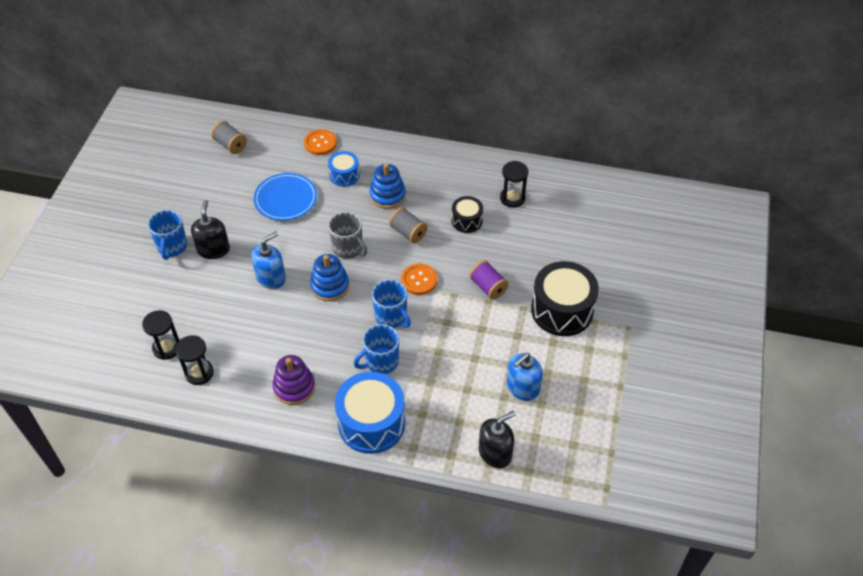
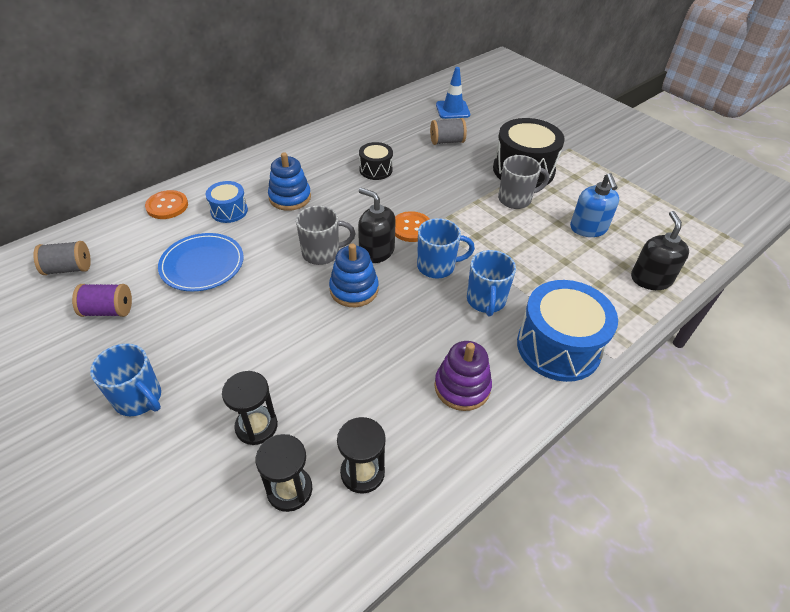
camera: 55 degrees left, 5 degrees down
(213, 249) = (193, 359): black soap dispenser -> black soap dispenser (376, 251)
(271, 277) = (292, 329): blue soap dispenser -> none
(408, 232) = (349, 207): grey spool -> grey spool (447, 141)
(488, 287) = (461, 194): purple spool -> purple spool (108, 310)
(512, 198) = (381, 137): black hourglass -> black hourglass (256, 426)
(515, 324) = (515, 199): none -> grey mug
(604, 219) = (452, 110): none -> blue traffic cone

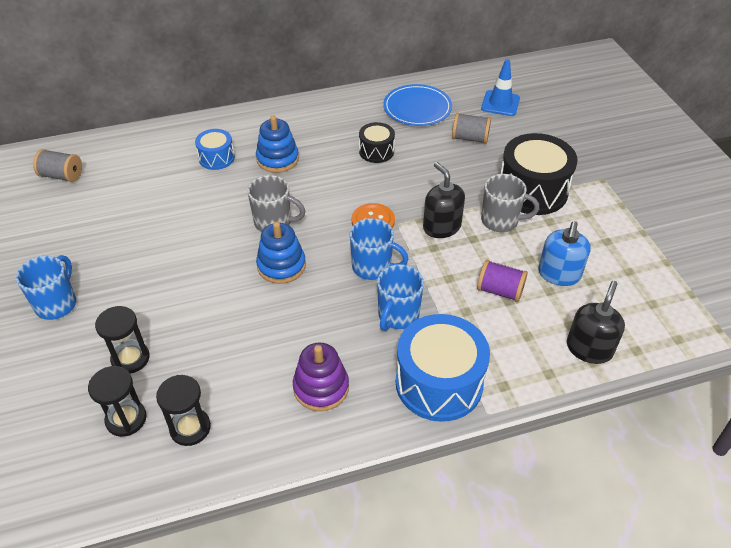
camera: 25 degrees right, 0 degrees up
(108, 310) = (72, 222): purple spool -> purple spool (500, 291)
(139, 398) = (57, 304): blue mug -> blue mug turned 135 degrees counterclockwise
(167, 206) = (167, 139): orange button -> none
(202, 264) = (166, 203): blue plate -> blue plate (417, 108)
(376, 251) = (325, 235): black soap dispenser -> black soap dispenser (441, 227)

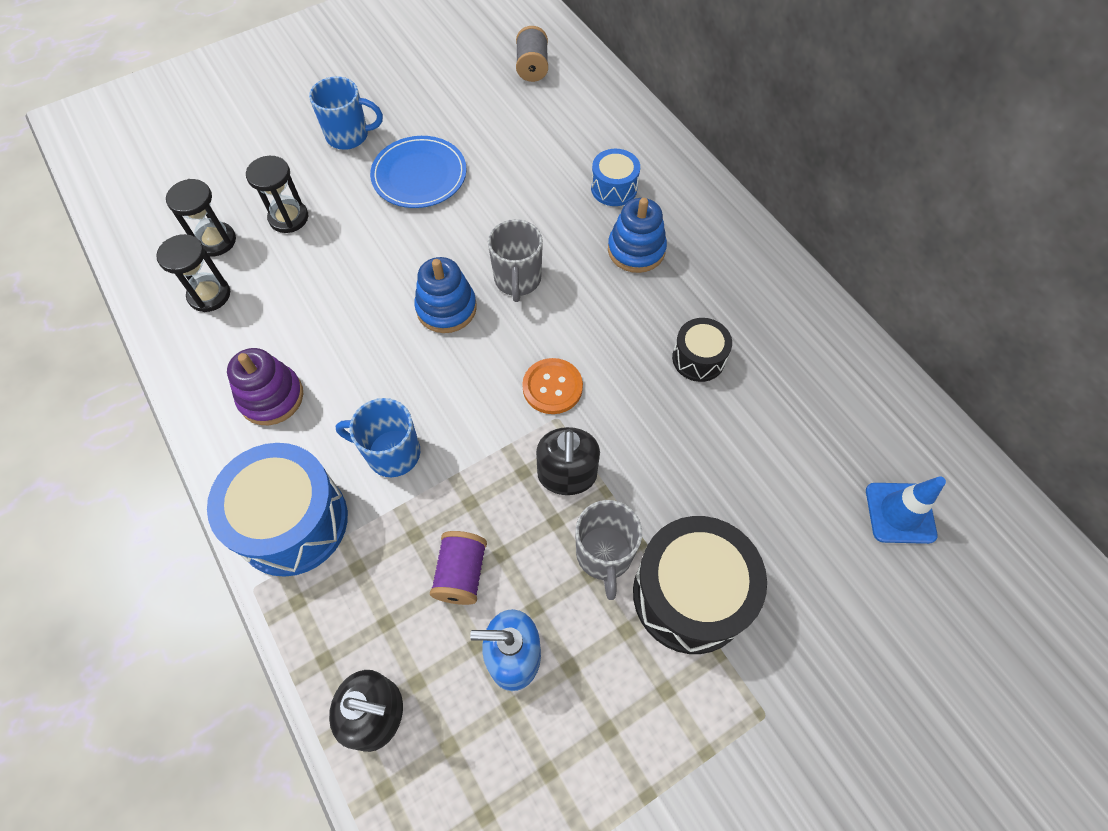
camera: 75 degrees right, 15 degrees up
(373, 267) = (468, 406): blue mug -> none
(417, 108) = (826, 390): blue plate -> blue plate (419, 175)
(441, 227) = (567, 475): black soap dispenser -> black soap dispenser turned 135 degrees clockwise
(470, 138) = (783, 480): grey spool -> none

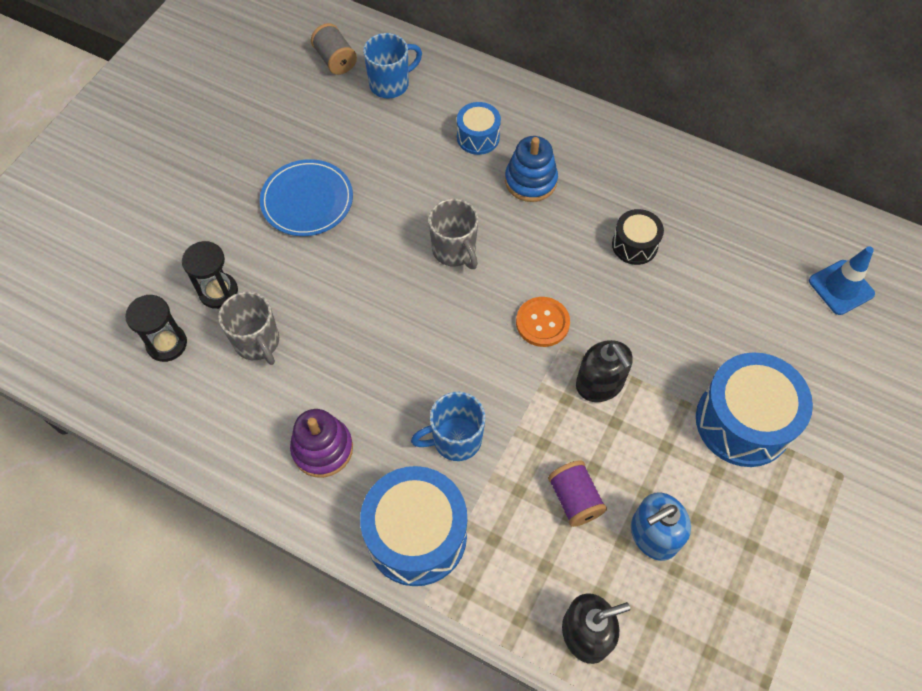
camera: 30 degrees left, 0 degrees up
(209, 295) = (199, 393): black hourglass -> none
(349, 136) = (216, 193): blue mug -> blue mug (390, 84)
(446, 308) = (414, 302): blue stacking toy -> none
(604, 555) = (666, 427): grey mug -> grey mug (257, 342)
(690, 594) = (743, 421): black drum -> blue drum

